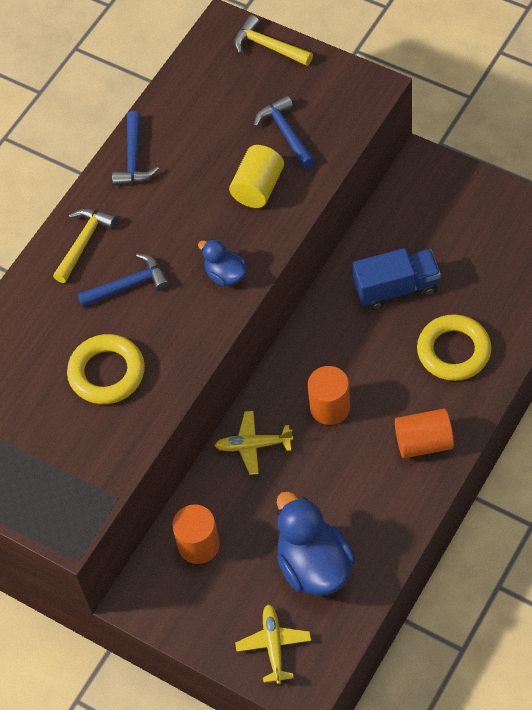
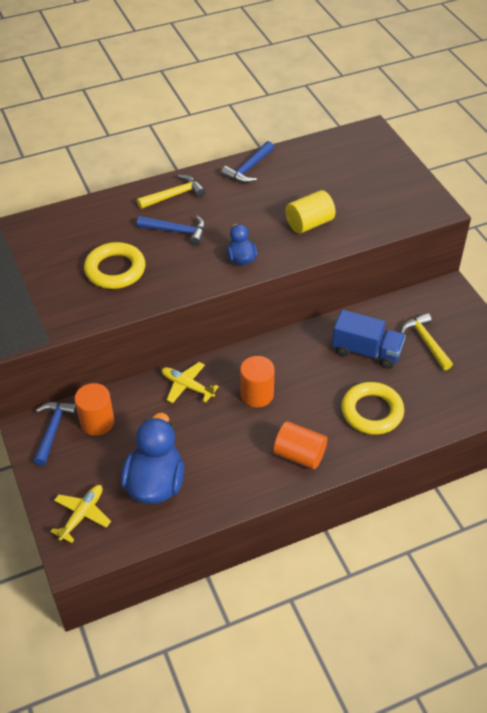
camera: 30 degrees right, 10 degrees down
(268, 46) = (389, 154): yellow hammer -> yellow hammer (425, 341)
(286, 132) = (356, 204): blue hammer -> blue hammer (53, 430)

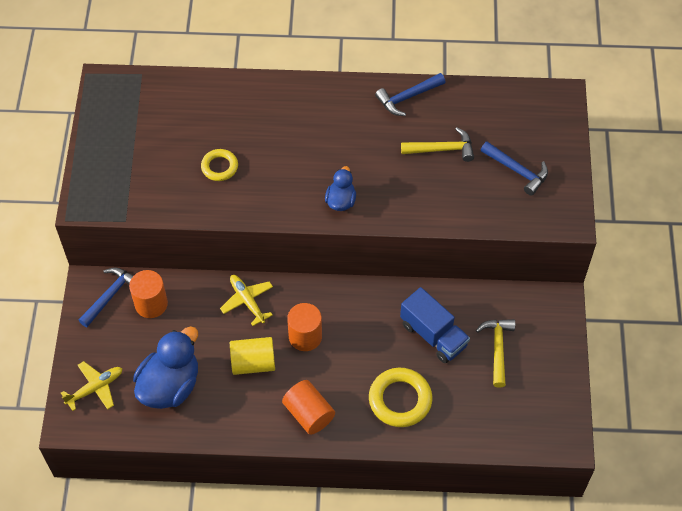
camera: 25 degrees right, 10 degrees up
(115, 270) = (219, 167): yellow ring -> yellow ring, size x0.61
(174, 195) = (318, 102): yellow hammer -> yellow hammer (442, 149)
(177, 231) = (298, 146): blue hammer -> blue hammer (517, 171)
(309, 223) = (429, 186): yellow cylinder -> yellow cylinder (253, 363)

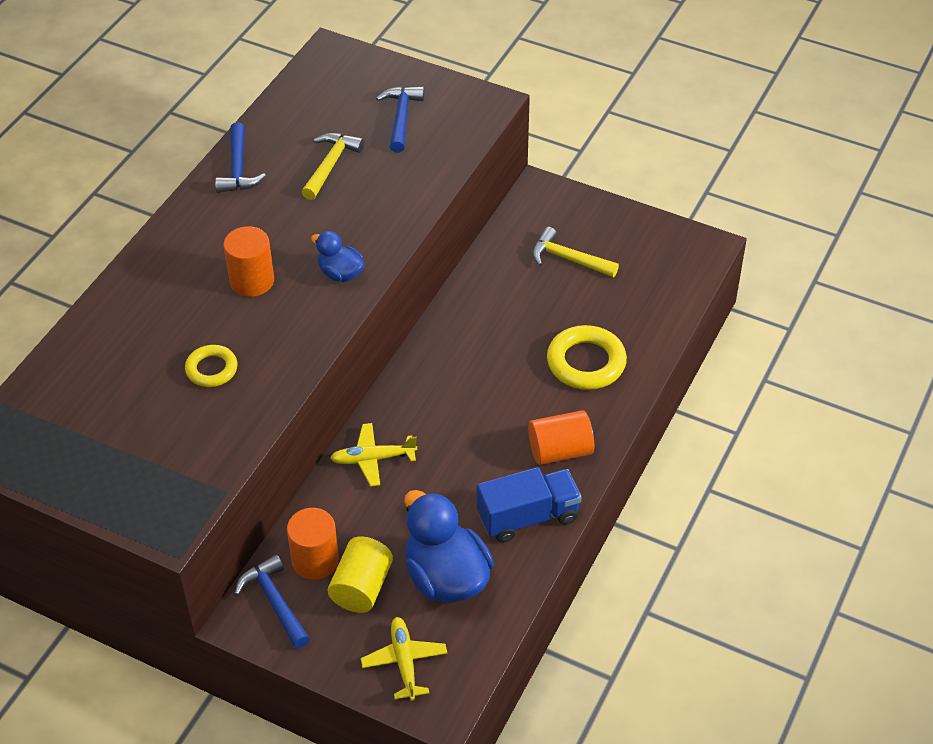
camera: 65 degrees left, 10 degrees down
(253, 363) = (462, 482): yellow cylinder -> yellow cylinder (361, 587)
(305, 336) = (455, 419): orange cylinder -> orange cylinder (252, 281)
(433, 335) = (520, 305): blue truck -> blue truck (528, 517)
(517, 171) = (401, 117): blue hammer -> blue hammer turned 60 degrees counterclockwise

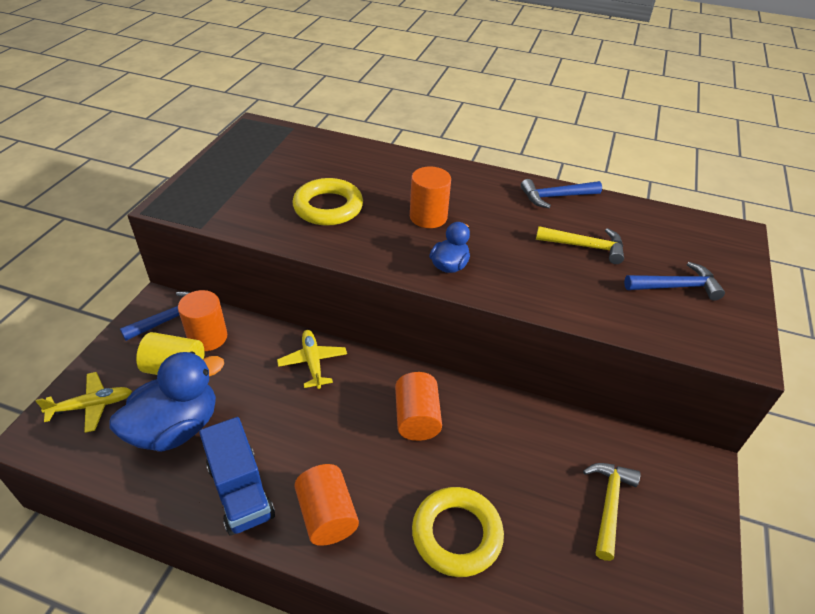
camera: 80 degrees right, 5 degrees down
(211, 369) = (328, 207): yellow ring -> yellow ring, size x1.65
(461, 376) = (416, 418): none -> orange cylinder

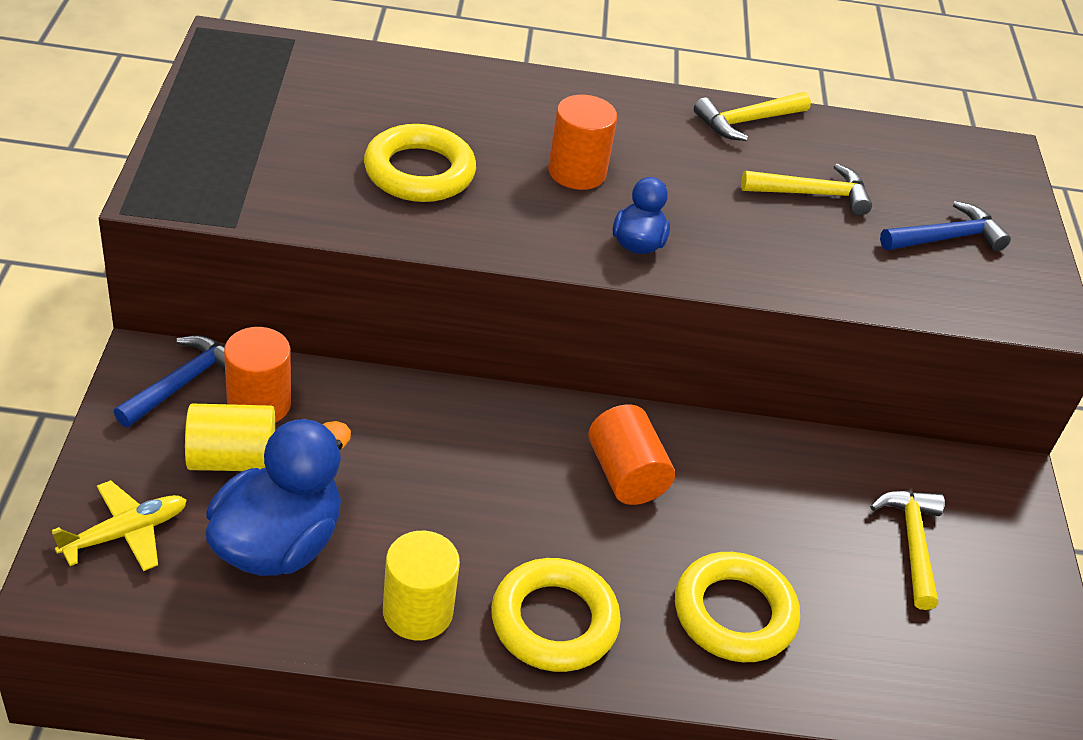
camera: 20 degrees left, 0 degrees up
(240, 491) = (418, 611): blue truck -> yellow cylinder
(313, 362) = (442, 419): yellow plane -> none
(327, 515) = (554, 621): orange cylinder -> yellow ring
(555, 197) = (746, 122): blue hammer -> yellow hammer

